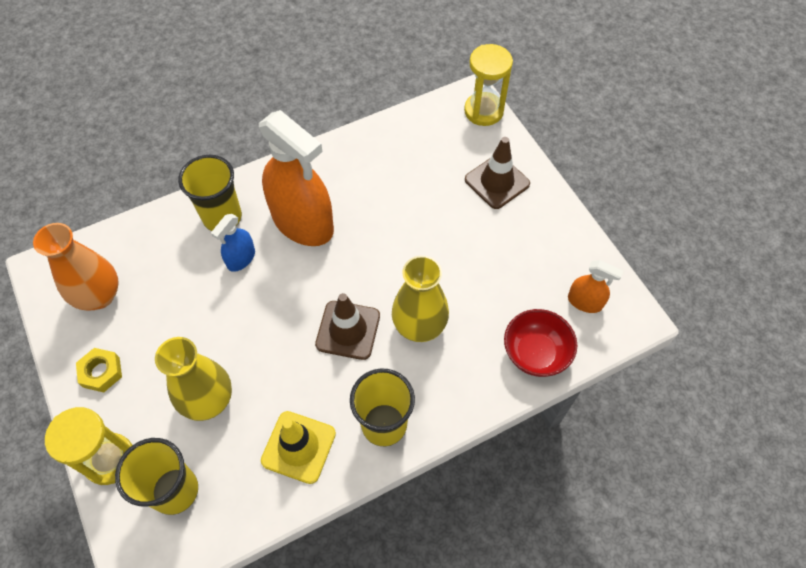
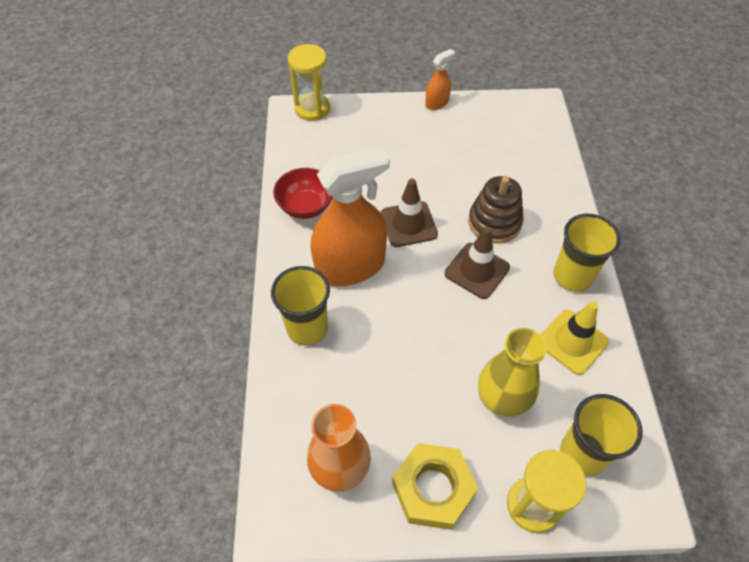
camera: 65 degrees left, 5 degrees down
(101, 372) = (433, 489): yellow nut -> yellow nut, size x1.73
(241, 258) = (363, 326): blue spray bottle -> none
(419, 326) = (494, 222): yellow vase -> brown stacking toy
(497, 182) = (386, 127): brown traffic cone -> brown traffic cone (408, 224)
(535, 353) = (547, 164): red bowl -> red bowl (306, 207)
(585, 302) = (517, 122): orange spray bottle -> orange spray bottle (437, 103)

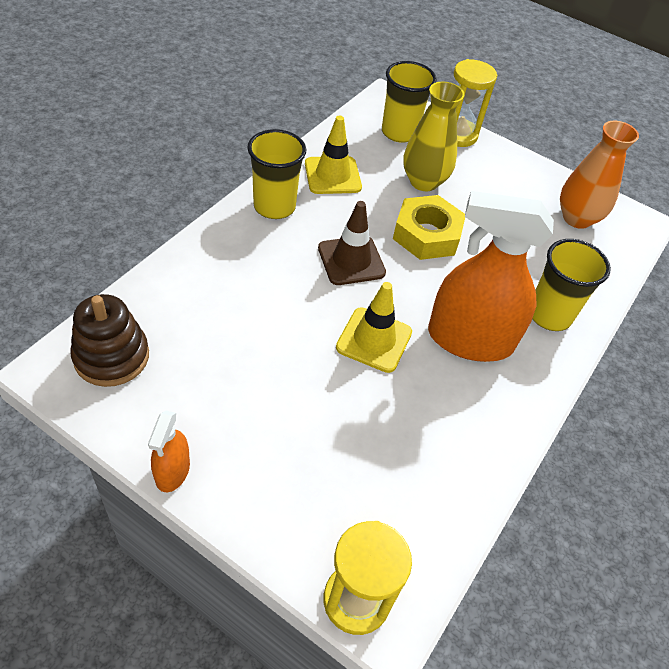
camera: 150 degrees left, 5 degrees down
(306, 207) = (474, 436): red bowl -> none
(408, 224) = (374, 340): brown traffic cone -> yellow traffic cone
(433, 489) = (517, 174): yellow nut -> yellow nut (427, 234)
(437, 103) = (172, 471): orange spray bottle -> orange spray bottle turned 75 degrees counterclockwise
(494, 222) = (286, 285): brown stacking toy -> brown stacking toy (111, 356)

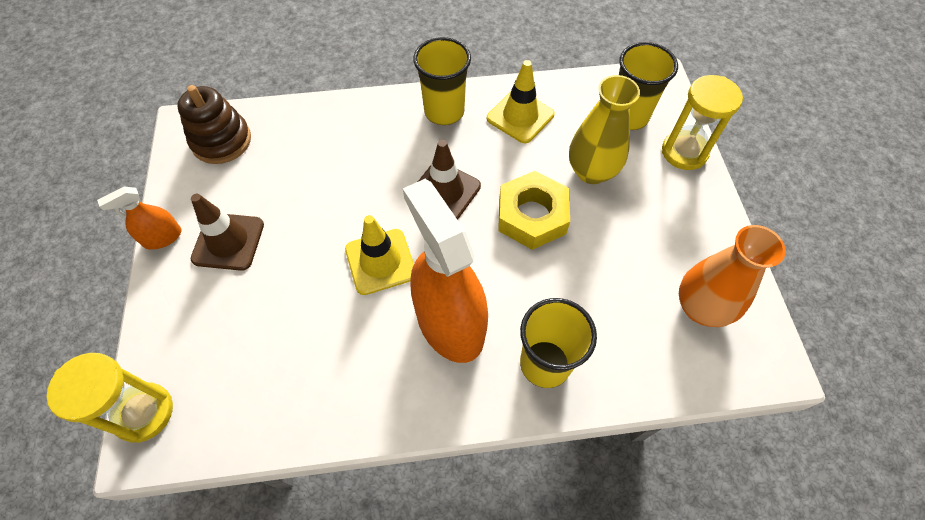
camera: 55 degrees right, 10 degrees up
(238, 424) = (228, 241): none -> brown traffic cone

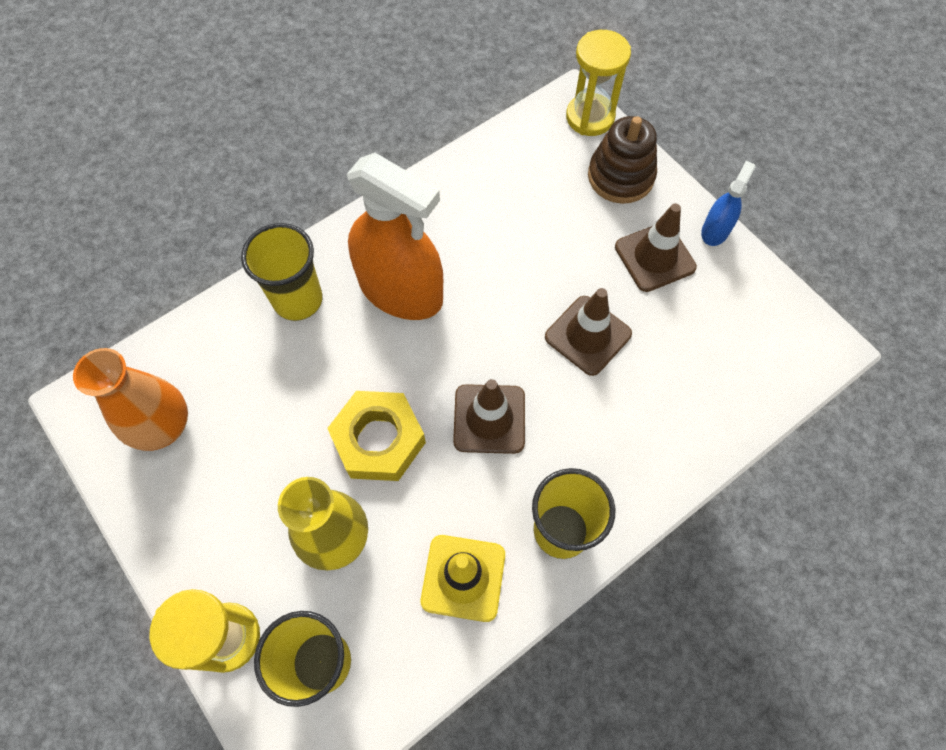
camera: 150 degrees right, 5 degrees up
(163, 237) = (715, 230): orange spray bottle -> blue spray bottle
(221, 141) = (769, 349): brown stacking toy -> brown stacking toy (620, 176)
(331, 211) = (588, 335): none -> brown traffic cone
(380, 261) = (501, 311): yellow traffic cone -> none

